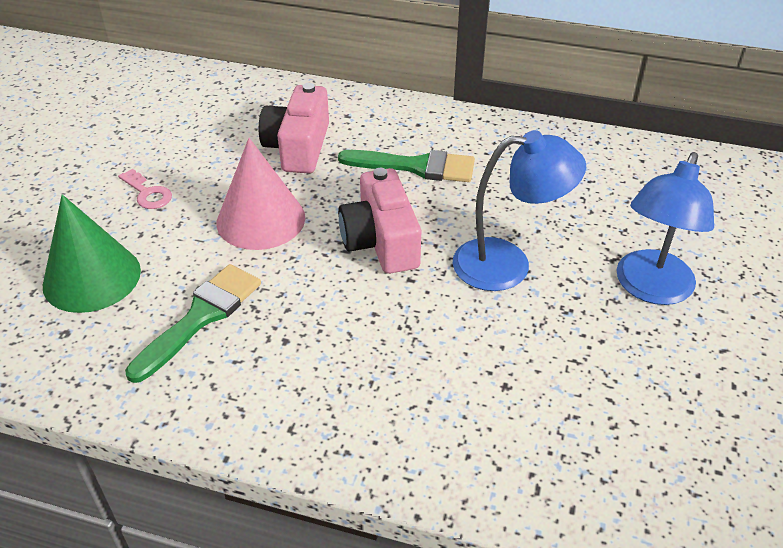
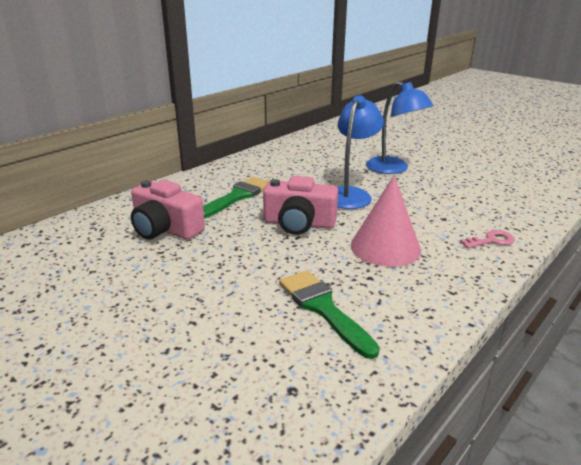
camera: 65 degrees left, 15 degrees down
(92, 277) = (228, 360): green cone -> none
(148, 193) = (140, 308): pink key -> pink key (491, 240)
(261, 219) = (233, 261): pink cone -> pink cone (385, 247)

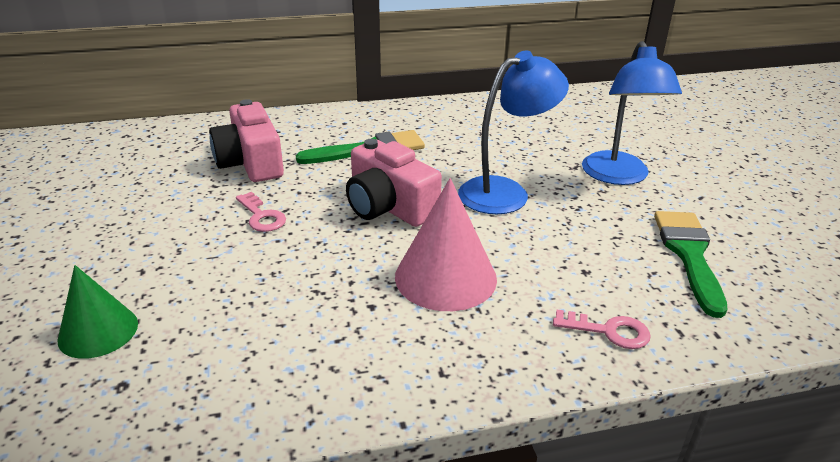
camera: 35 degrees right, 5 degrees up
(223, 370) = (98, 331): none -> green cone
(227, 257) = (261, 216): none -> pink key
(323, 308) = (270, 316): green brush -> green brush (689, 254)

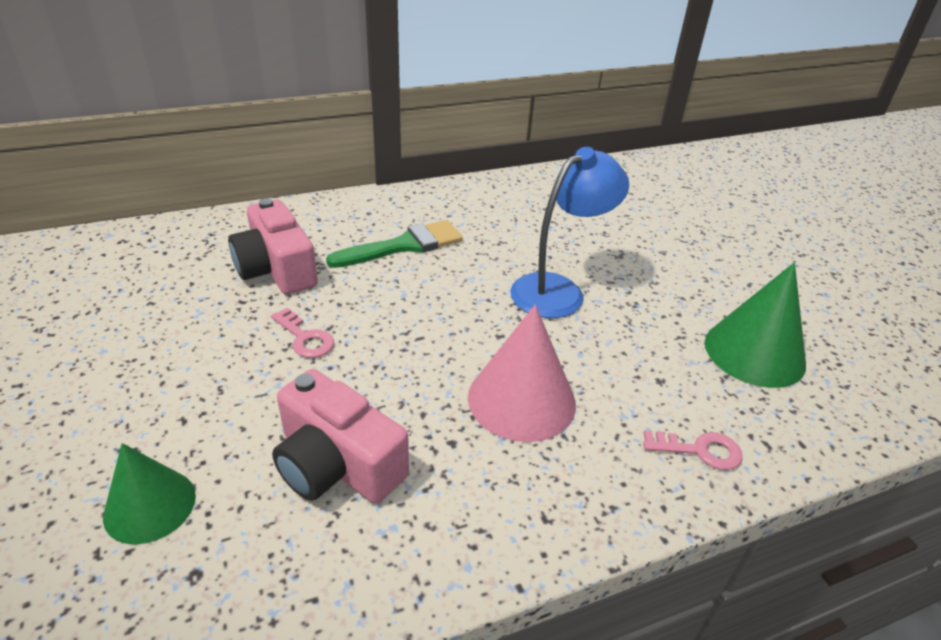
camera: 10 degrees left, 5 degrees up
(389, 206) = (441, 316): pink camera -> pink camera (337, 464)
(618, 176) = (665, 264): blue lamp -> none
(689, 254) = (754, 352): green brush -> green cone

